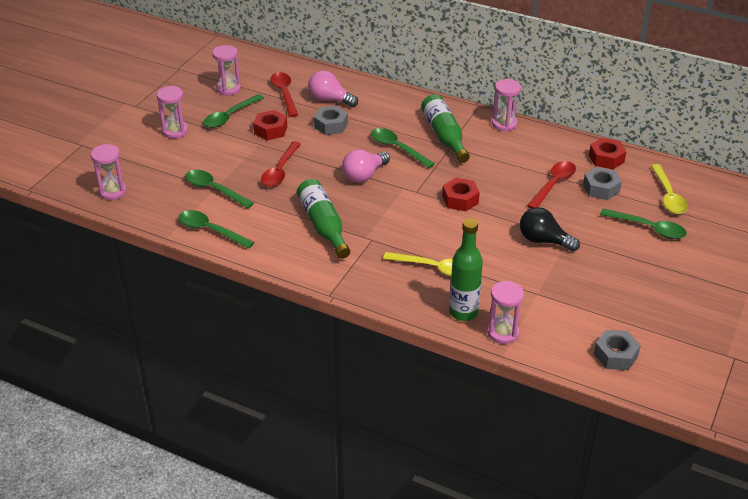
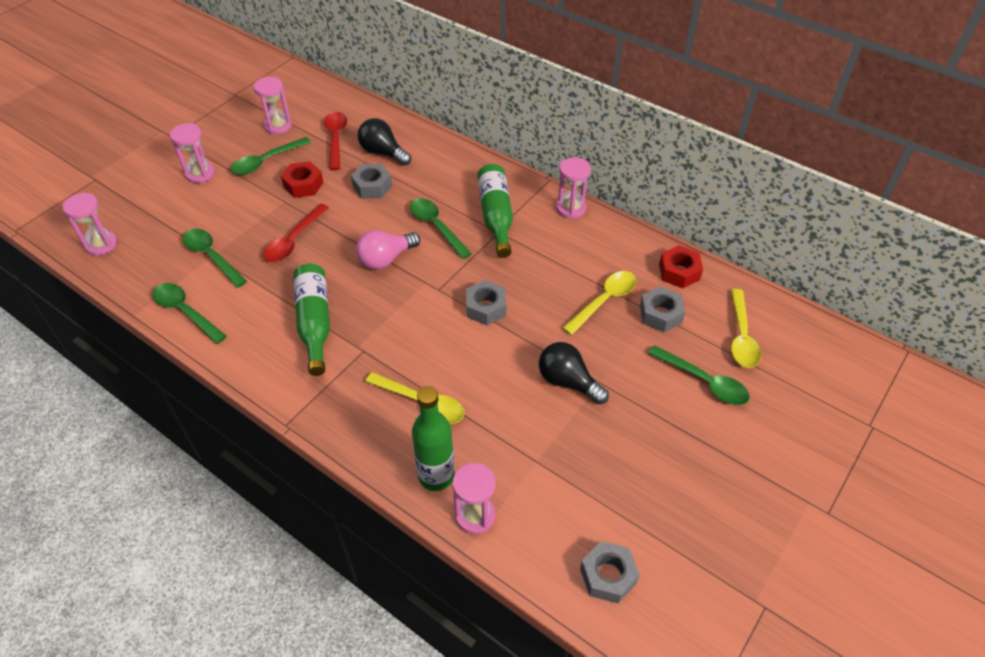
camera: 10 degrees right, 10 degrees up
(330, 100) = (383, 153): pink light bulb -> black light bulb
(460, 199) = (486, 307): red nut -> grey nut
(553, 184) = (604, 301): red spoon -> yellow spoon

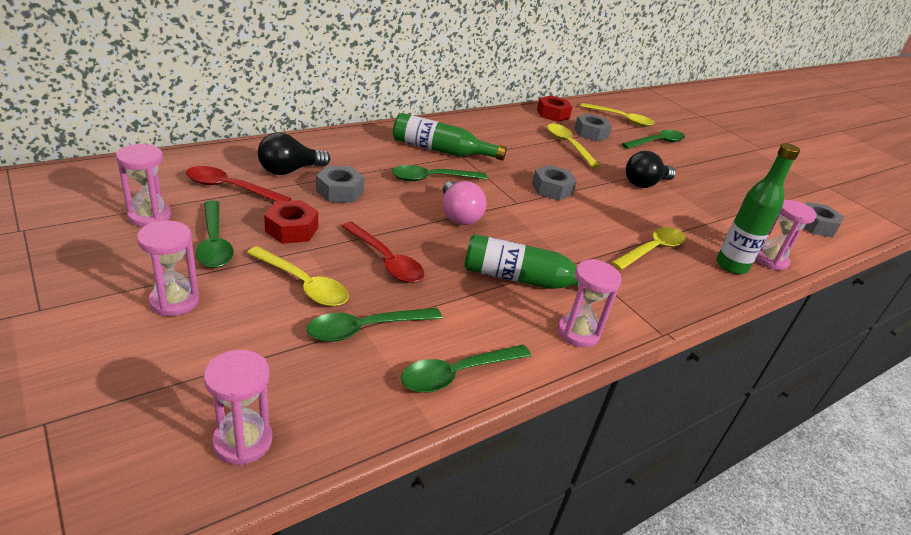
camera: 75 degrees left, 15 degrees down
(243, 214) = (303, 284): none -> yellow spoon
(571, 208) = (457, 122): pink hourglass -> pink hourglass (578, 333)

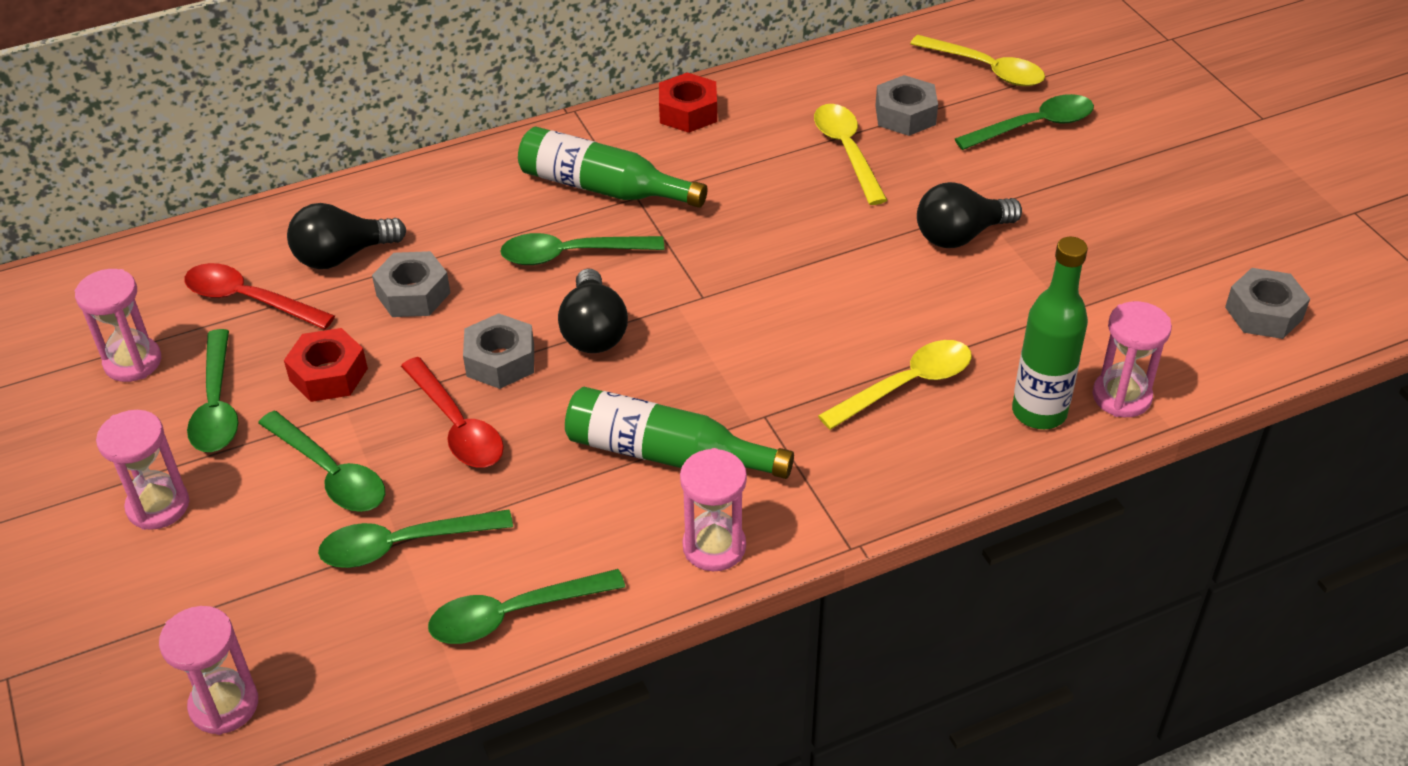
camera: 15 degrees right, 10 degrees up
(303, 284) = (330, 473): yellow spoon -> green spoon
(458, 215) = (593, 331): pink light bulb -> black light bulb
(552, 189) = (776, 262): grey nut -> grey nut (500, 360)
(553, 114) = (846, 71): red nut -> red nut (688, 112)

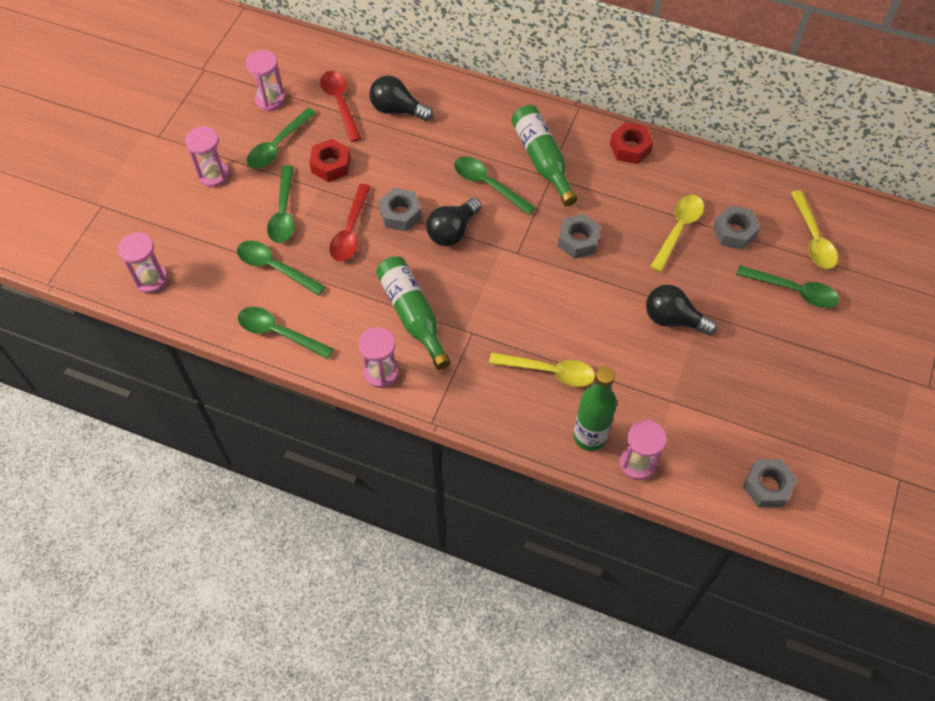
camera: 45 degrees right, 15 degrees up
(413, 294) = (403, 152): grey nut -> grey nut (578, 241)

